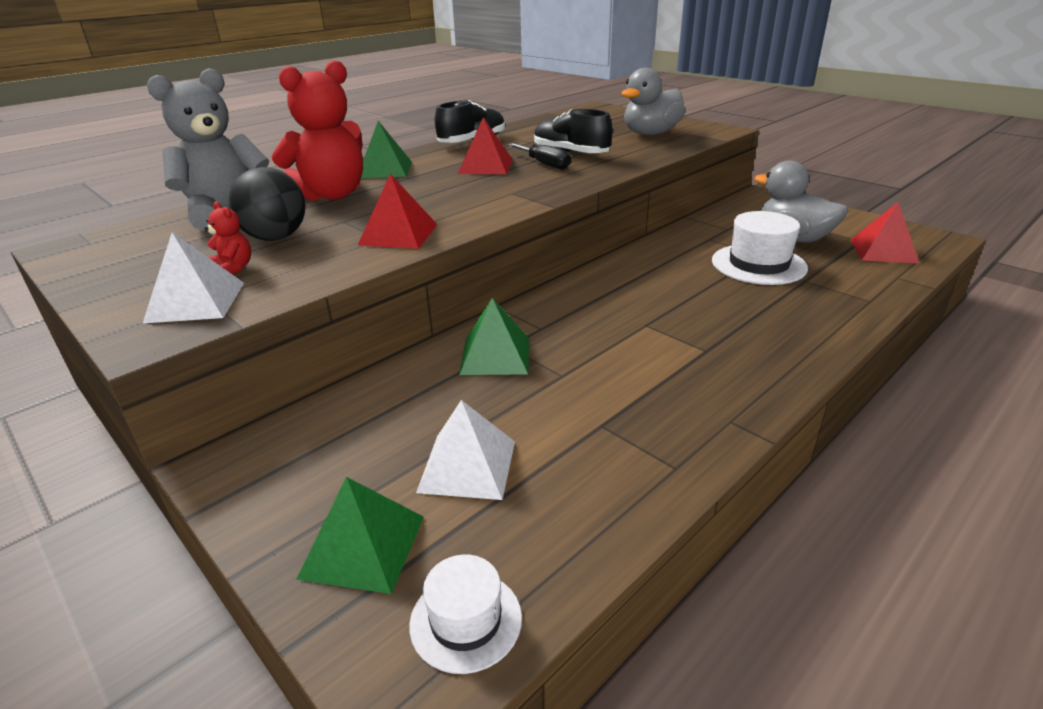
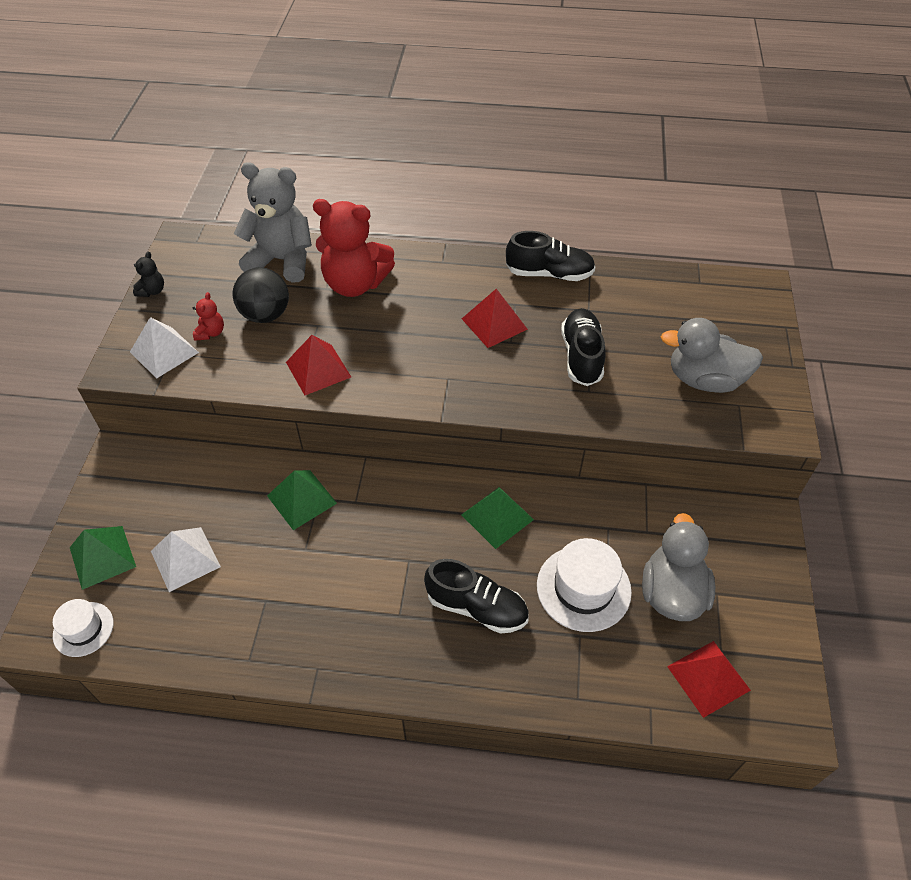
camera: 50 degrees right, 20 degrees up
(90, 283) = (152, 291): none -> black teddy bear
(385, 169) = (431, 272): green pyramid -> green pyramid (497, 517)
(545, 164) = (534, 357): black screwdriver -> none
(734, 311) = (476, 607): none -> black shoe

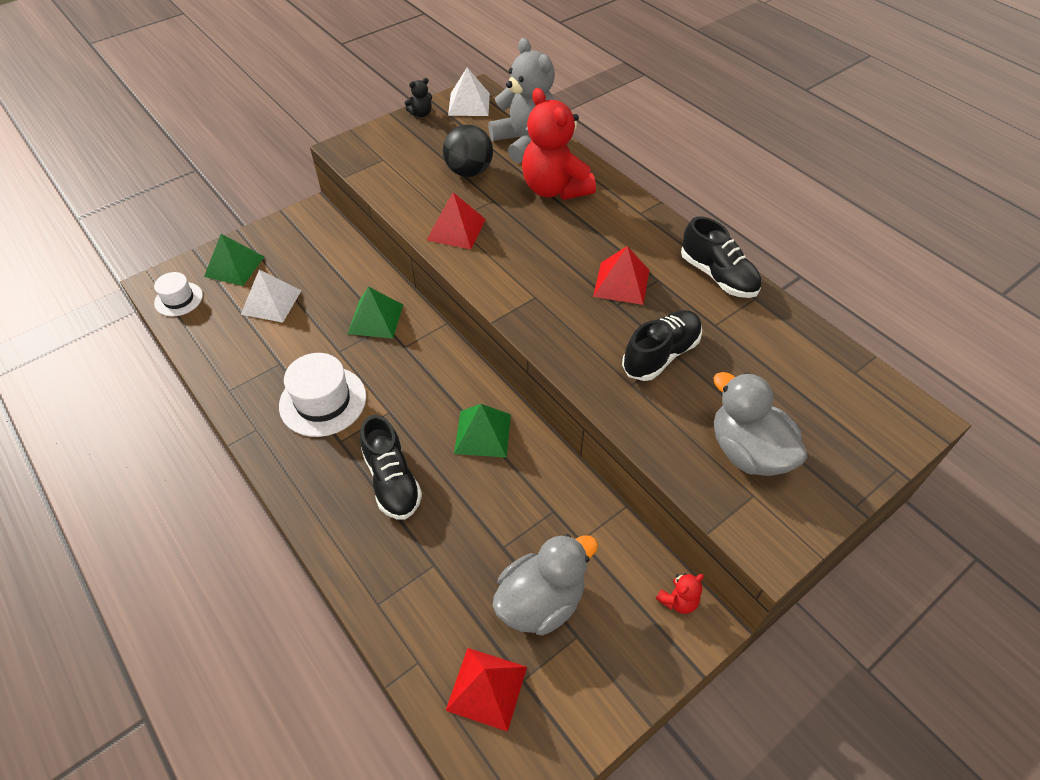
camera: 45 degrees right, 0 degrees up
(164, 352) = (380, 156): white pyramid -> white pyramid (469, 104)
(211, 333) = (421, 161): red teddy bear -> red teddy bear (678, 600)
(583, 588) = (479, 535): white hat -> white hat (323, 401)

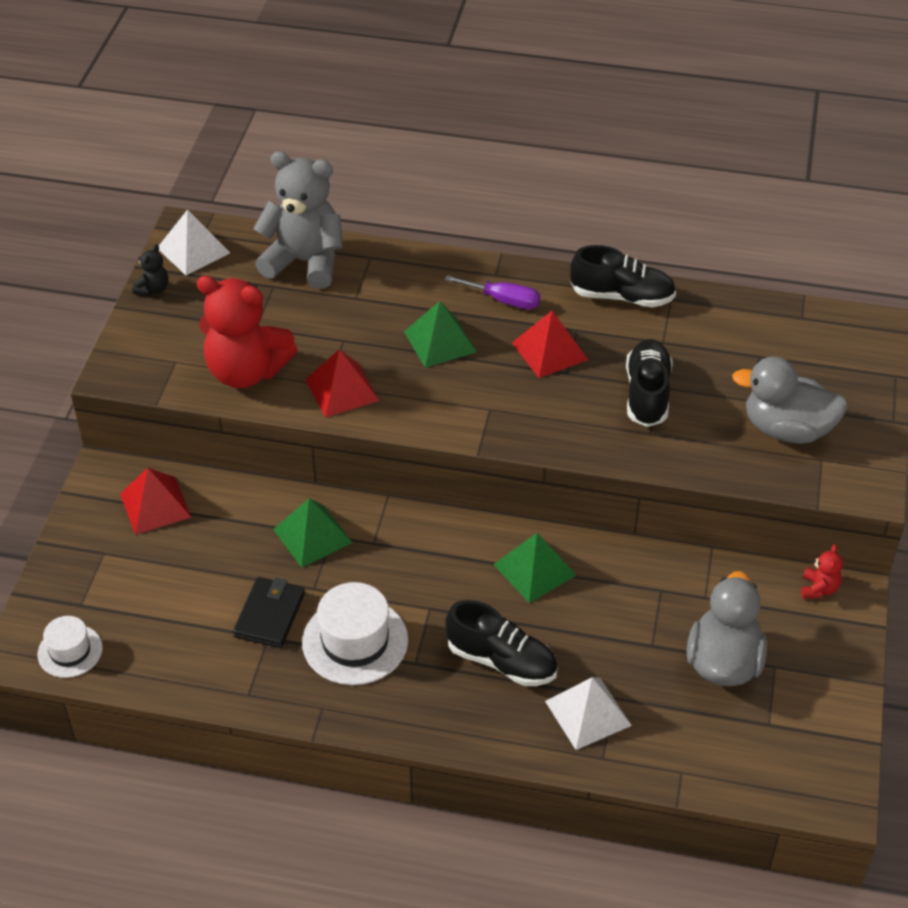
camera: 40 degrees left, 5 degrees down
(234, 266) = (89, 580): green pyramid -> green pyramid (440, 341)
(271, 302) = (180, 588): white pyramid -> white pyramid (588, 713)
(297, 350) = (270, 615): none -> black wallet
(469, 172) = (284, 324): black ball -> none
(487, 688) = (750, 749): red pyramid -> red pyramid (155, 505)
(554, 189) = (390, 295): red teddy bear -> red teddy bear (246, 371)
(627, 232) = (504, 300): none -> purple screwdriver

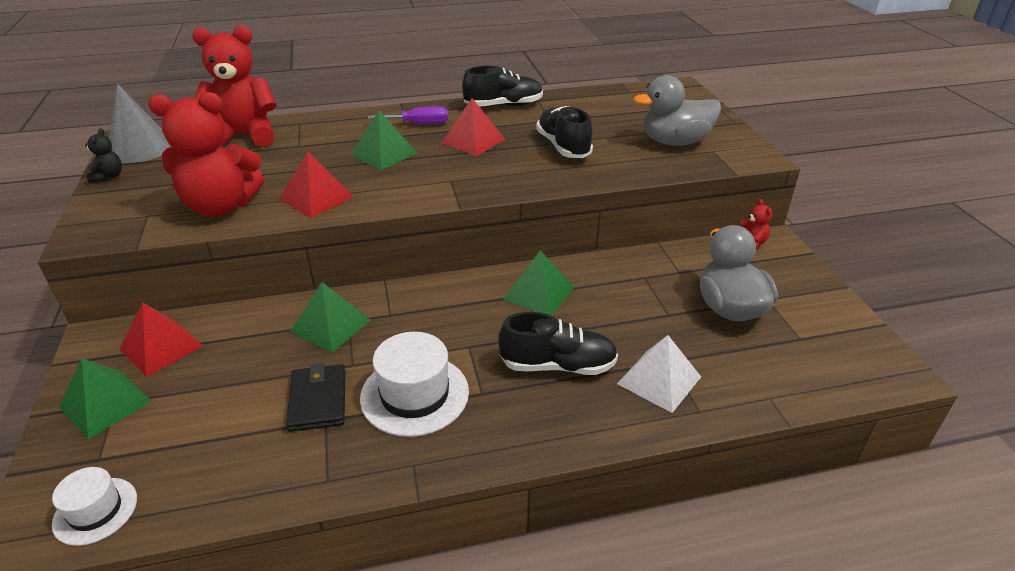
camera: 25 degrees left, 10 degrees down
(97, 551) = (105, 403): none -> green pyramid
(193, 250) = (140, 148): white pyramid -> grey cone
(305, 262) = (245, 136): grey teddy bear -> red teddy bear

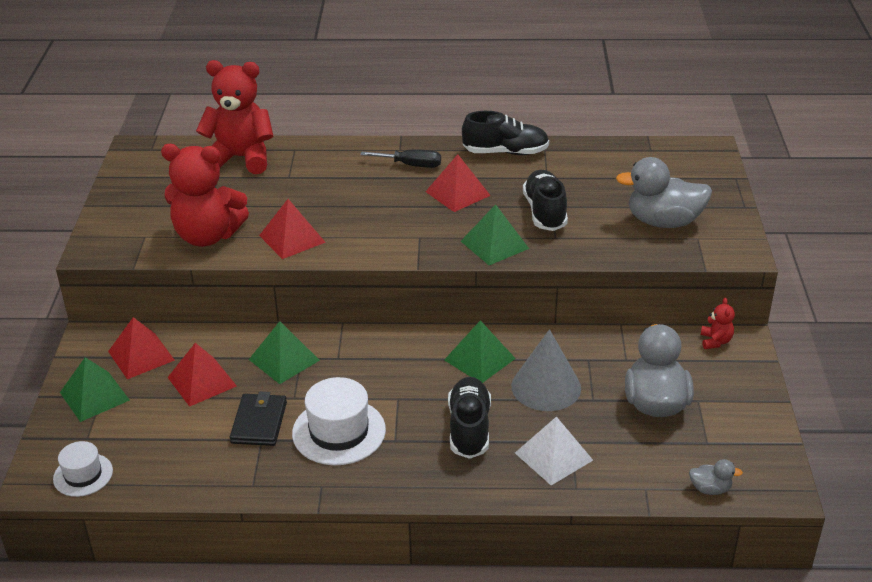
camera: 15 degrees right, 0 degrees up
(108, 176) = (115, 190): black teddy bear -> none
(140, 148) = (145, 161): grey cone -> grey cone (546, 387)
(239, 364) = (202, 381): none -> red pyramid
(384, 154) = (366, 197): green pyramid -> green pyramid (494, 244)
(419, 124) = (411, 165): purple screwdriver -> black screwdriver
(557, 365) = (469, 428): black shoe -> black shoe turned 105 degrees counterclockwise
(833, 386) = (710, 489): none -> grey duck

